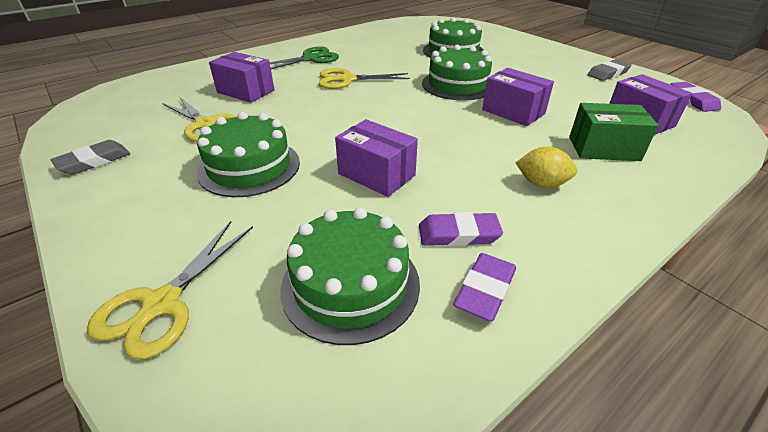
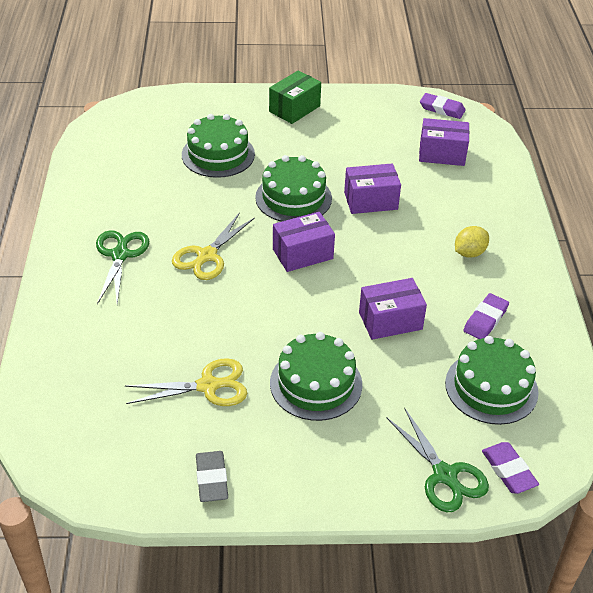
camera: 55 degrees left, 5 degrees up
(162, 304) = (445, 475): yellow scissors -> green scissors
(245, 91) = (157, 334): purple box -> purple box (302, 254)
(485, 290) = (536, 337): purple eraser -> purple eraser (508, 470)
(603, 148) = (458, 198): green box -> green box (294, 109)
(608, 73) = (363, 109): grey eraser -> none

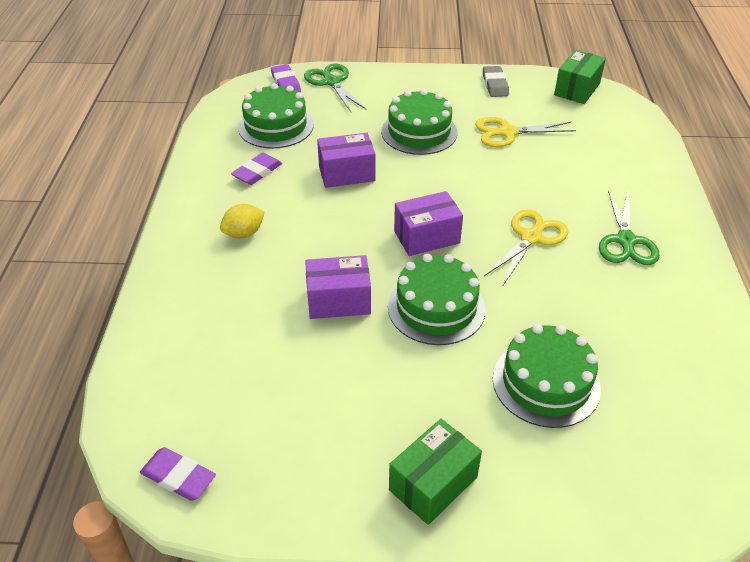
camera: 175 degrees left, 0 degrees up
(96, 472) = (577, 89): none -> green box
(442, 154) = (218, 375): purple box -> none

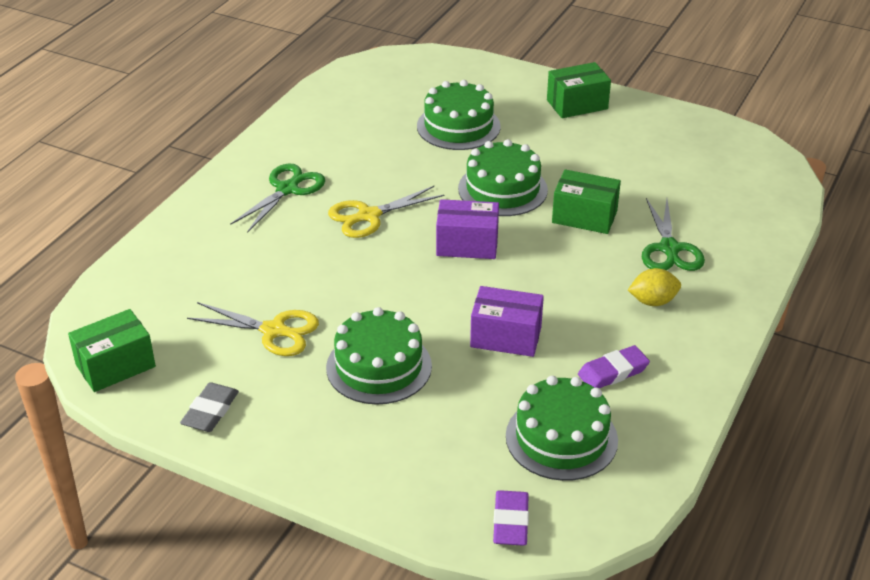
camera: 155 degrees left, 5 degrees down
(178, 477) = (749, 149): purple eraser -> none
(332, 82) = (438, 499): green scissors -> green scissors (669, 249)
(338, 301) = (584, 217): purple box -> green box

